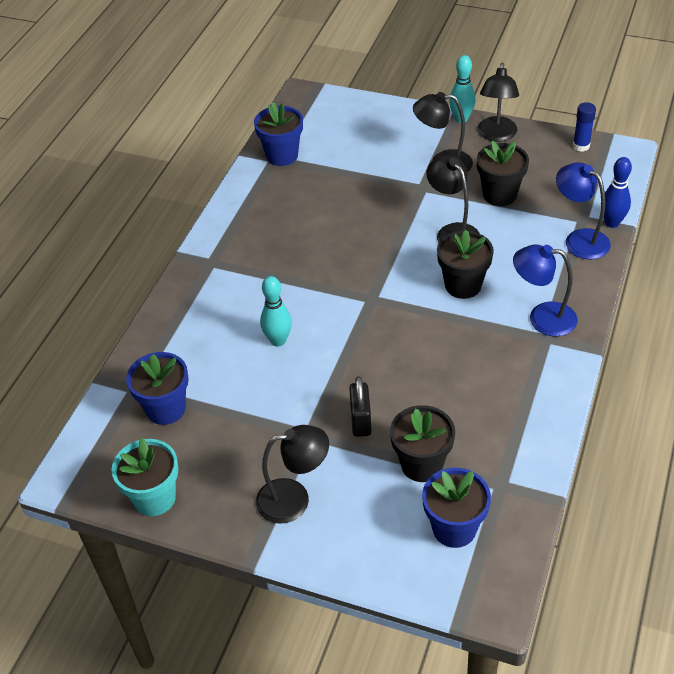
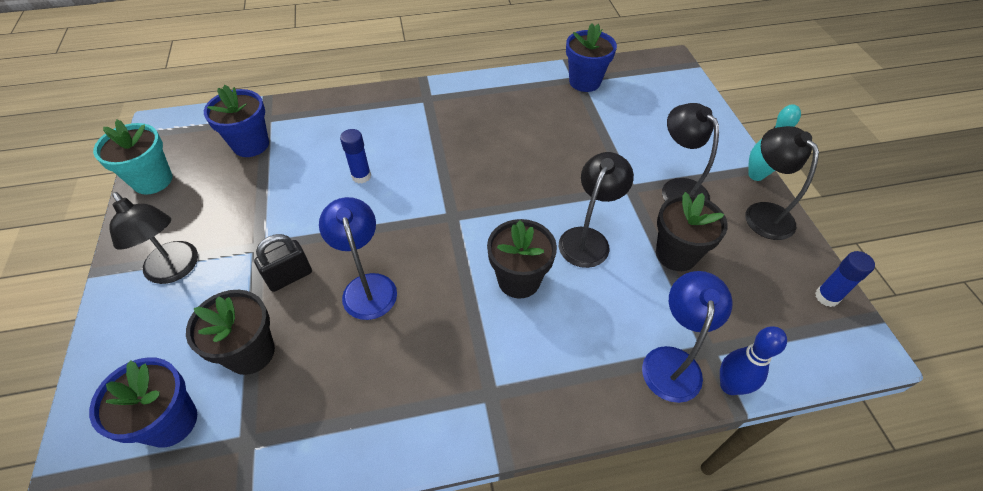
camera: 55 degrees right, 5 degrees up
(278, 340) = (361, 176): turquoise bowling pin -> blue glue stick
(496, 135) = (762, 213): black lamp -> black lamp turned 90 degrees clockwise
(542, 318) = (519, 376): blue lamp -> blue lamp (367, 286)

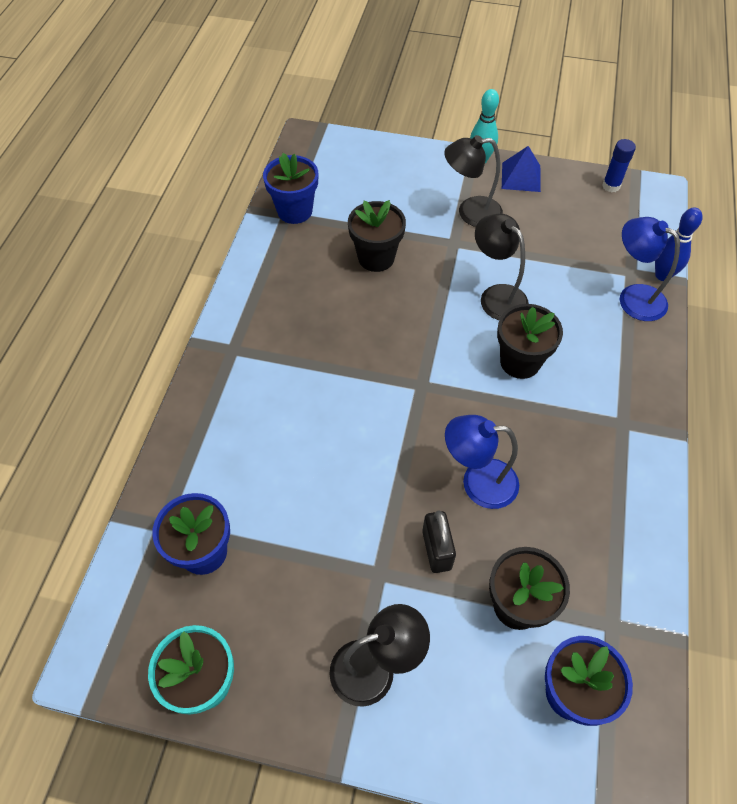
camera: 65 degrees left, 5 degrees up
(361, 176) = (324, 447): blue glue stick -> none
(676, 254) = (538, 247): black flower pot -> black flower pot (376, 258)
(762, 213) = (521, 177): black lamp -> blue pyramid

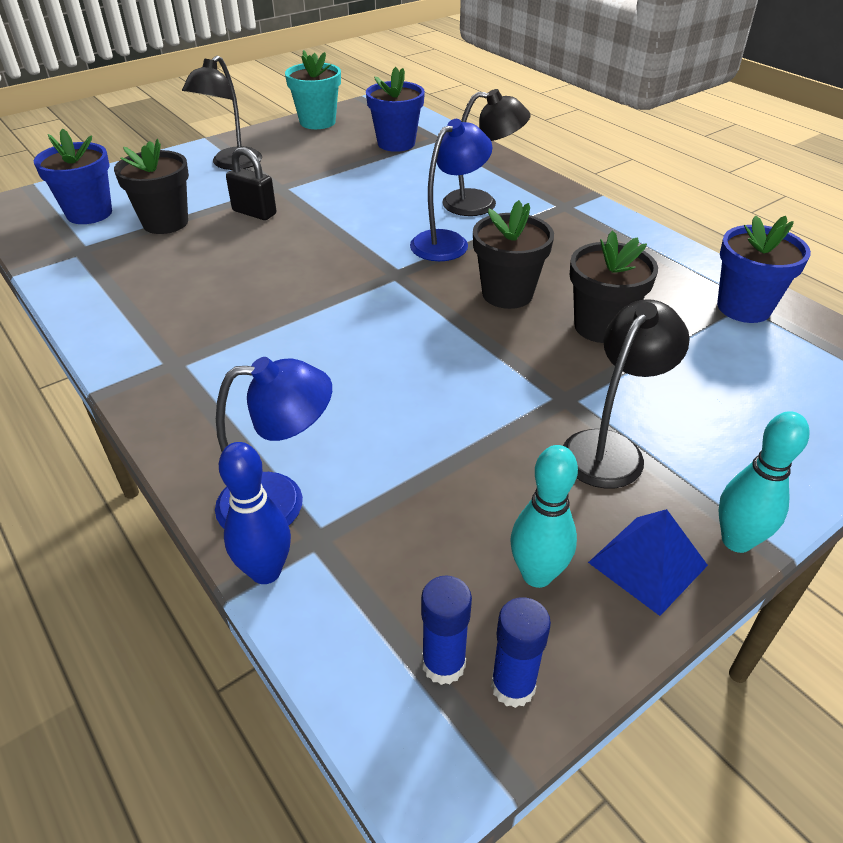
camera: 130 degrees right, 15 degrees down
(478, 482) = (267, 253): blue lamp -> blue lamp (448, 241)
(496, 296) = (438, 381): black lamp -> black lamp (481, 204)
(520, 362) = (334, 343): black flower pot -> black flower pot (507, 294)
(563, 202) = (537, 574): none -> turquoise bowling pin
(626, 205) = (443, 664): none -> blue glue stick

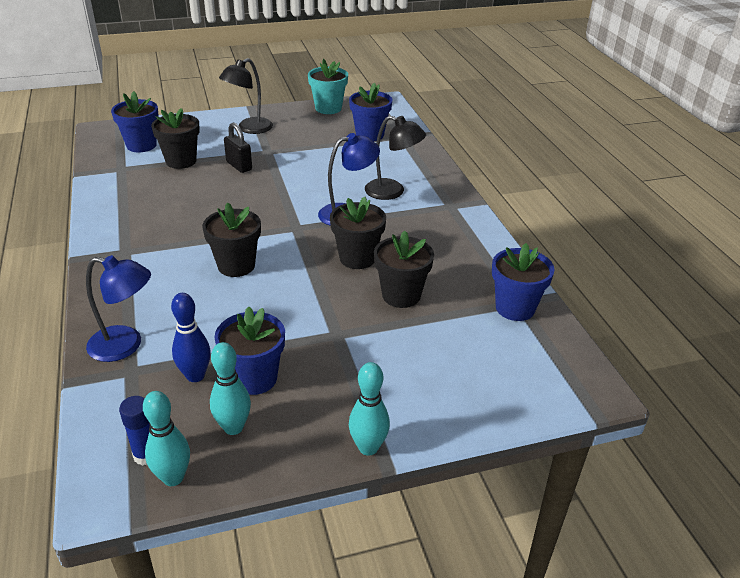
camera: 20 degrees right, 5 degrees down
(266, 571) = (92, 379): blue bowling pin -> blue bowling pin (195, 376)
(355, 343) = (236, 265): none -> black flower pot
(507, 492) = (254, 378): none -> blue flower pot
(513, 686) = (173, 478): blue glue stick -> turquoise bowling pin
(610, 448) = (339, 371): black lamp -> none
(648, 563) = (302, 442): blue pyramid -> none

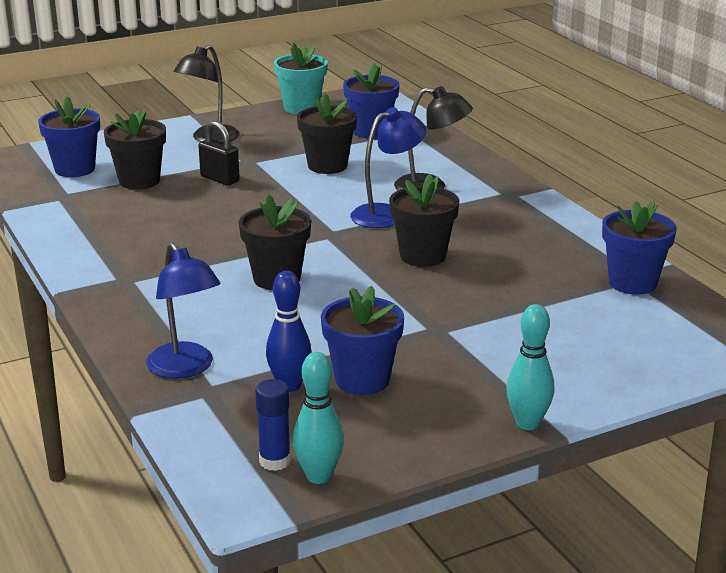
camera: 10 degrees left, 10 degrees down
(125, 345) = (185, 368): blue lamp -> blue lamp turned 60 degrees clockwise
(233, 427) = (363, 425): turquoise bowling pin -> none
(401, 295) = (494, 285): black flower pot -> black flower pot (327, 166)

